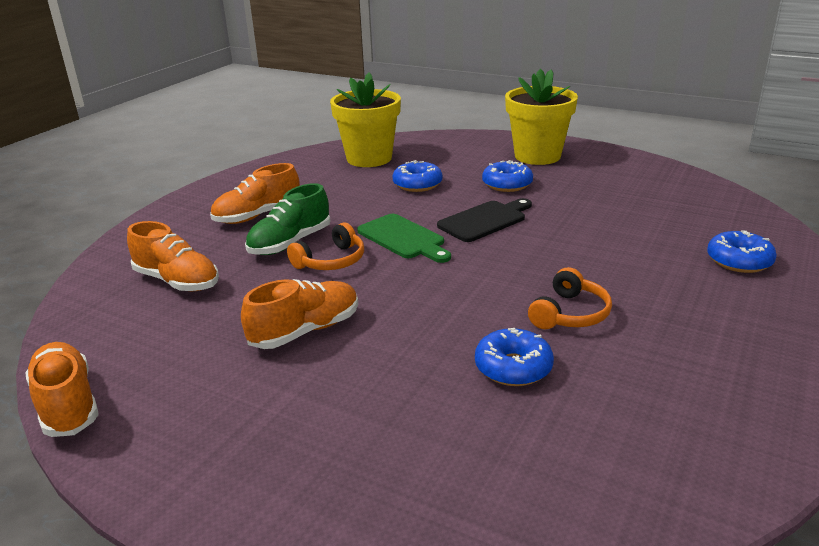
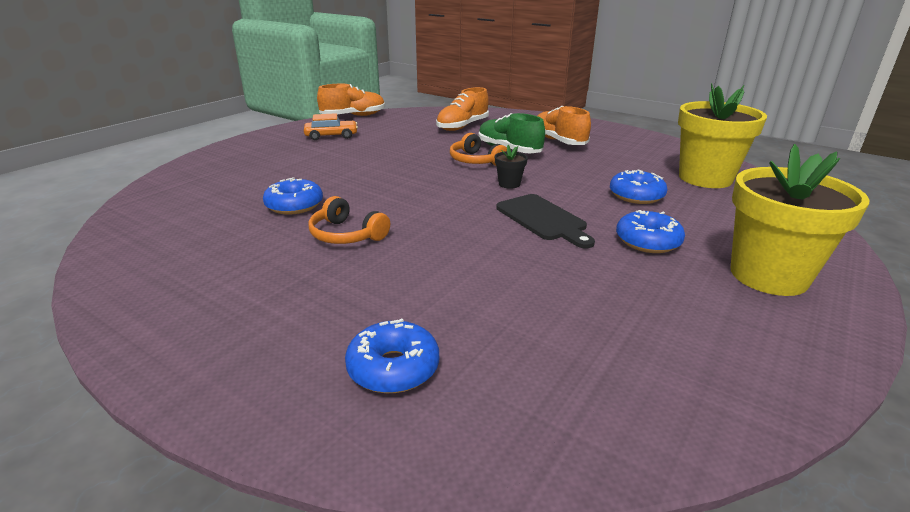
camera: 95 degrees right, 0 degrees up
(203, 404) = (331, 136): none -> orange car
(305, 331) = (384, 154): orange shoe -> none
(403, 238) = (509, 184): green cutting board -> black flower pot

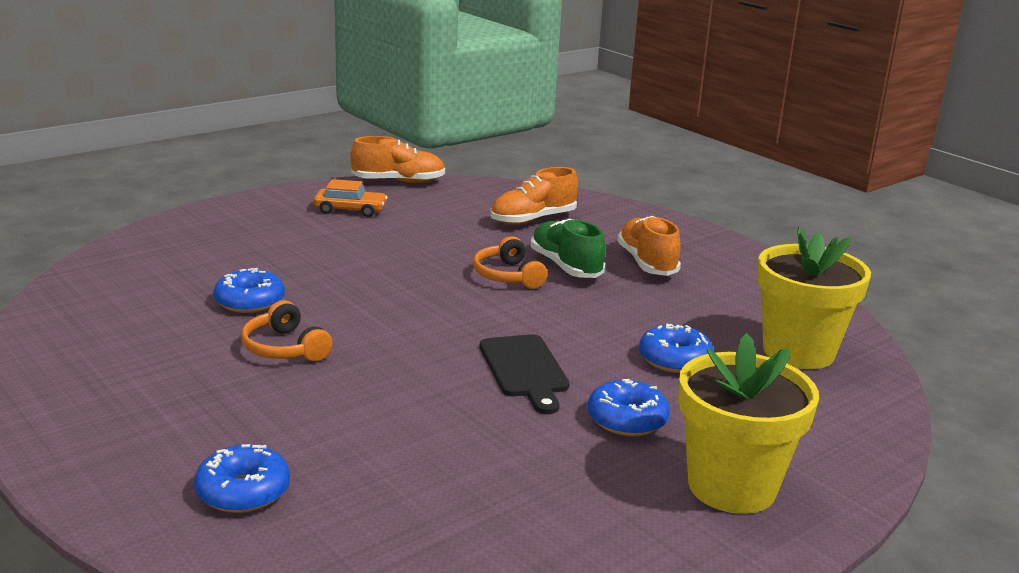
camera: 15 degrees right, 5 degrees down
(509, 184) = (523, 316): black flower pot -> none

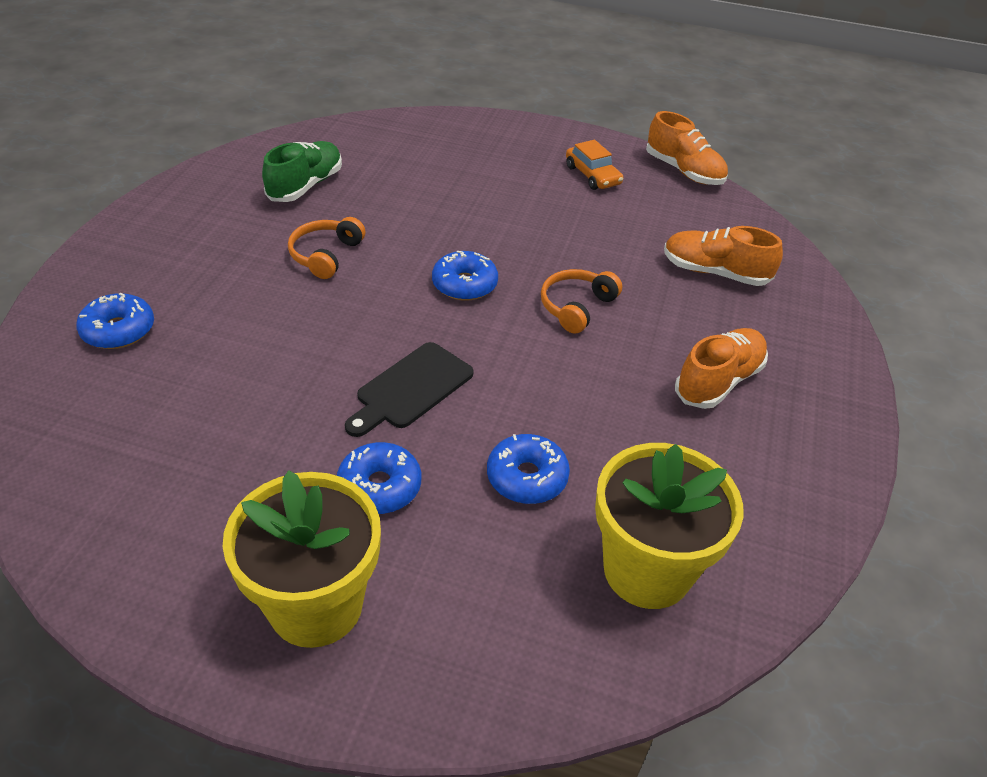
camera: 55 degrees right, 20 degrees up
(250, 302) = (379, 208): blue donut -> blue donut (464, 284)
(565, 266) = (640, 332): green shoe -> green shoe (305, 186)

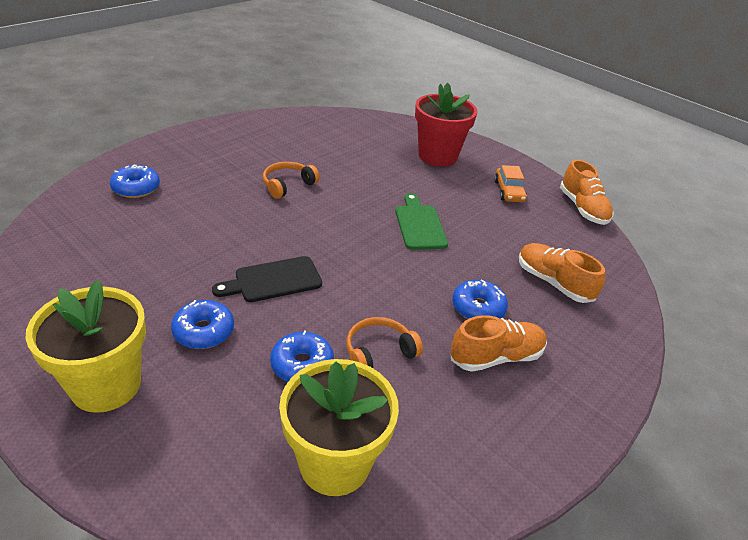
camera: 25 degrees right, 5 degrees down
(305, 186) = (309, 143): green shoe -> none
(464, 284) = (361, 230): blue donut -> blue donut (478, 308)
(479, 154) = (437, 156): none -> red flower pot
(525, 253) = (419, 225): none -> green cutting board
(576, 307) = (428, 270): orange headphones -> orange headphones (379, 352)

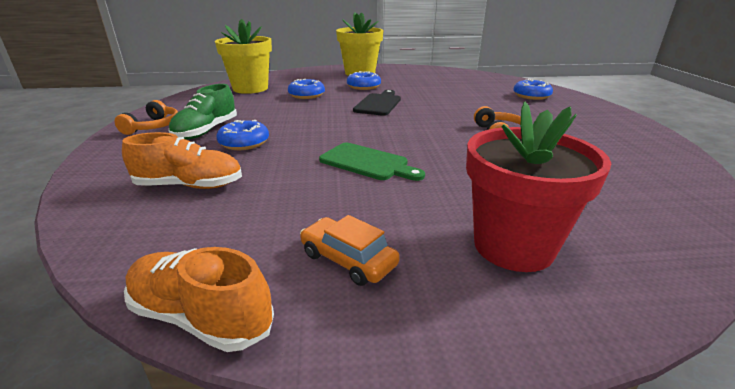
camera: 135 degrees right, 10 degrees down
(379, 352) = (278, 109): orange headphones -> orange headphones (153, 127)
(496, 357) = (206, 131): orange shoe -> green shoe

